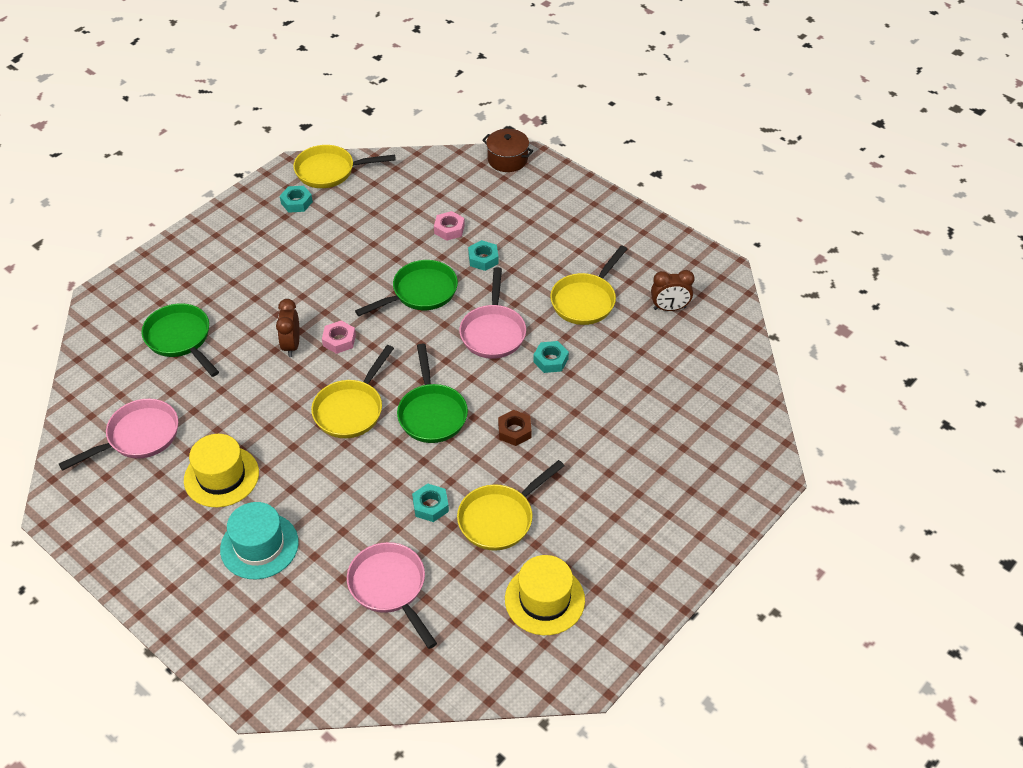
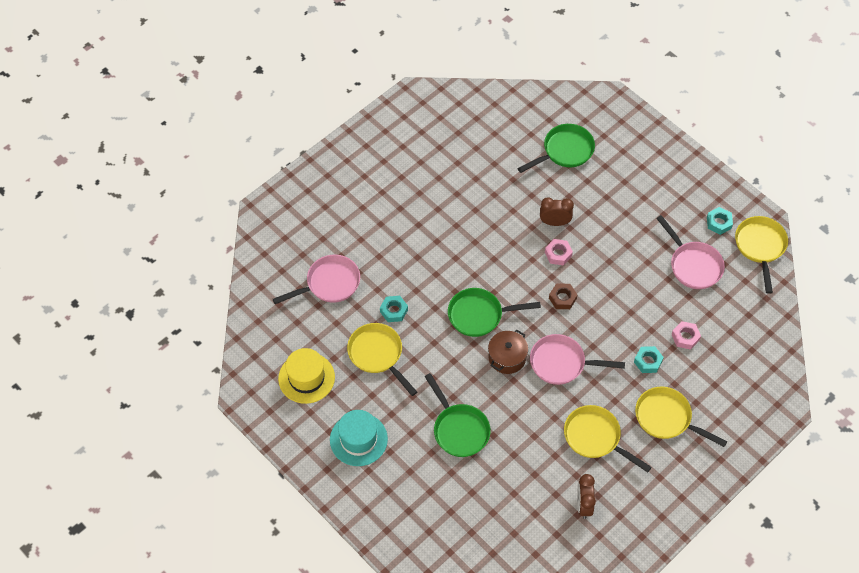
camera: 95 degrees right, 10 degrees up
(138, 437) = (473, 133): pink pan -> pink pan (693, 265)
(221, 476) = (433, 183): yellow hat -> none
(259, 546) = (373, 207): turquoise hat -> turquoise hat (358, 439)
(351, 409) = (487, 262): yellow pan -> yellow pan (667, 418)
(420, 293) = (608, 312): green pan -> green pan (459, 429)
(507, 159) = (781, 391): brown pot -> brown pot (507, 357)
(514, 431) = (457, 371): brown nut -> brown nut (562, 298)
(550, 360) = (528, 403): turquoise nut -> none

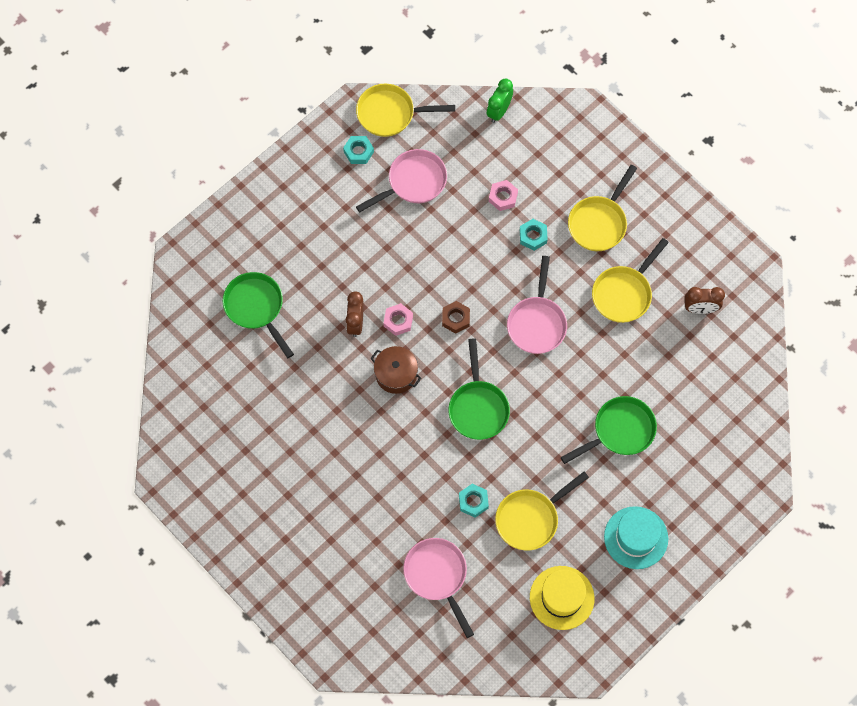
camera: 90 degrees left, 10 degrees up
(507, 357) = (531, 379): brown pot -> brown pot (396, 374)
(774, 335) = (499, 111): none -> green clock

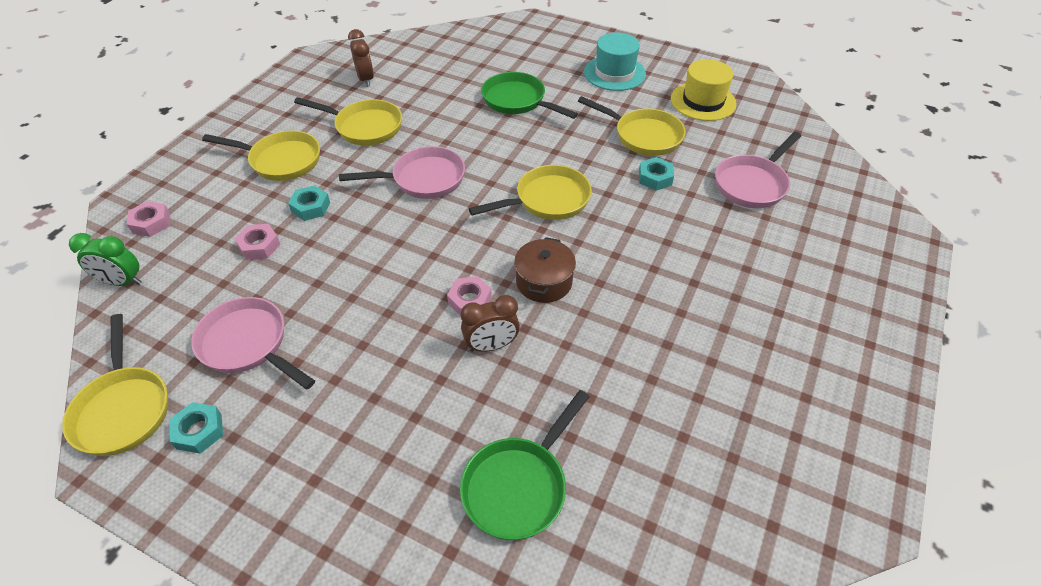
camera: 110 degrees left, 20 degrees down
(456, 319) = (444, 246): brown nut -> none
(478, 407) = (547, 200): green pan -> yellow pan
(554, 129) = (151, 223): none -> pink nut

